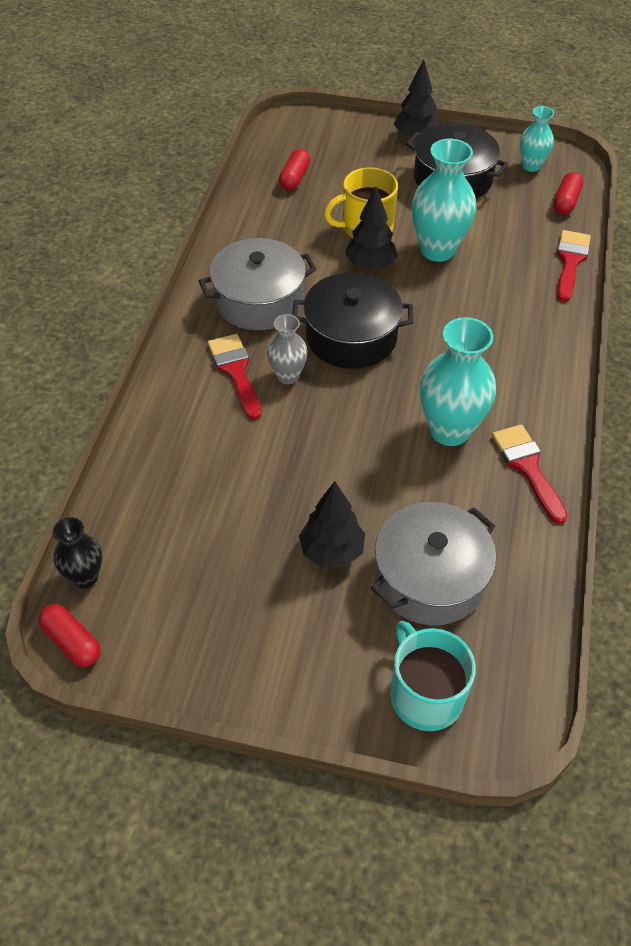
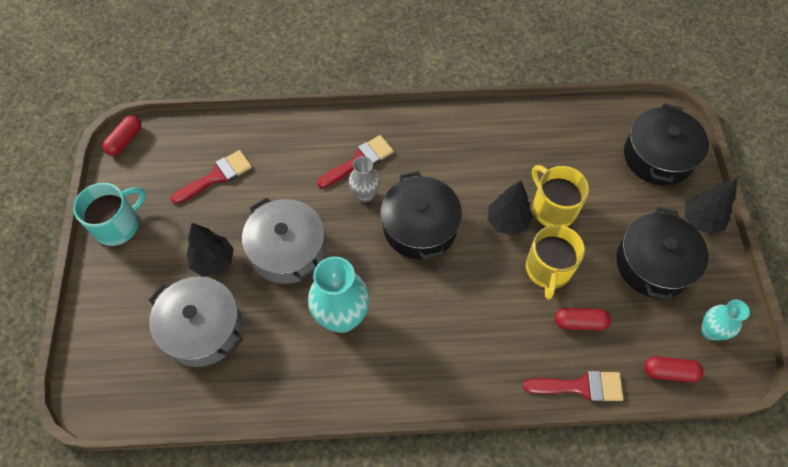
camera: 75 degrees right, 10 degrees up
(85, 577) = (170, 131): black vase -> none
(259, 300) = (437, 155): grey pot -> grey pot (288, 250)
(295, 178) = (593, 141): red capsule -> red capsule (580, 322)
(332, 141) = (658, 156): none -> black pot
(425, 694) = (111, 343): turquoise mug -> turquoise mug (118, 225)
(437, 250) = (548, 269): turquoise vase -> yellow mug
(528, 467) = (319, 382): red brush -> red brush (216, 176)

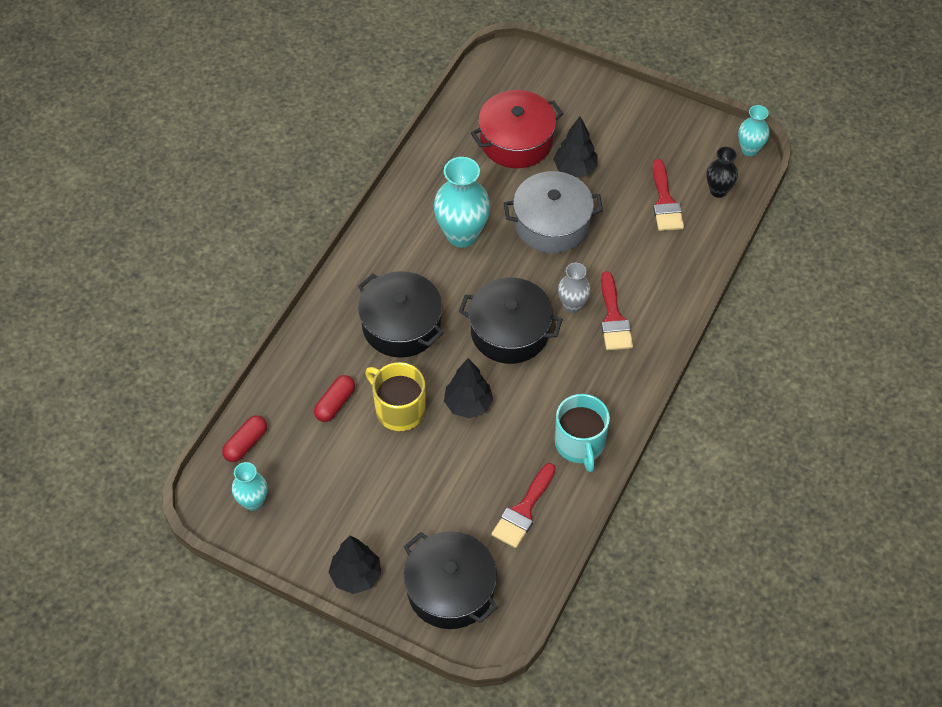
camera: 120 degrees right, 5 degrees down
(118, 225) = (655, 117): turquoise mug -> turquoise mug (580, 444)
(125, 140) = (749, 149): red capsule -> turquoise vase
(184, 144) = (718, 190): none -> black vase
(202, 329) = (516, 141): grey pot -> red pot
(553, 208) = (456, 452): yellow mug -> none
(580, 386) = (284, 369): red brush -> red brush (523, 510)
(653, 264) = (344, 500): black pot -> black pot (401, 325)

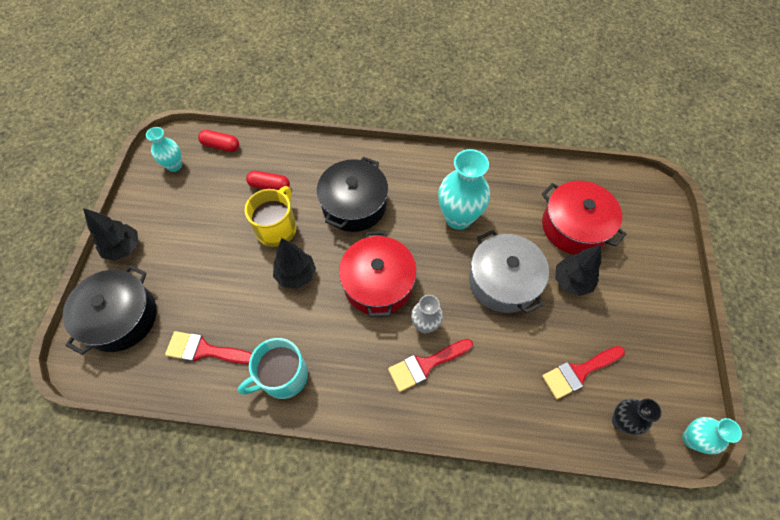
camera: 70 degrees right, 5 degrees up
(509, 331) = (378, 283): black pot -> red pot

